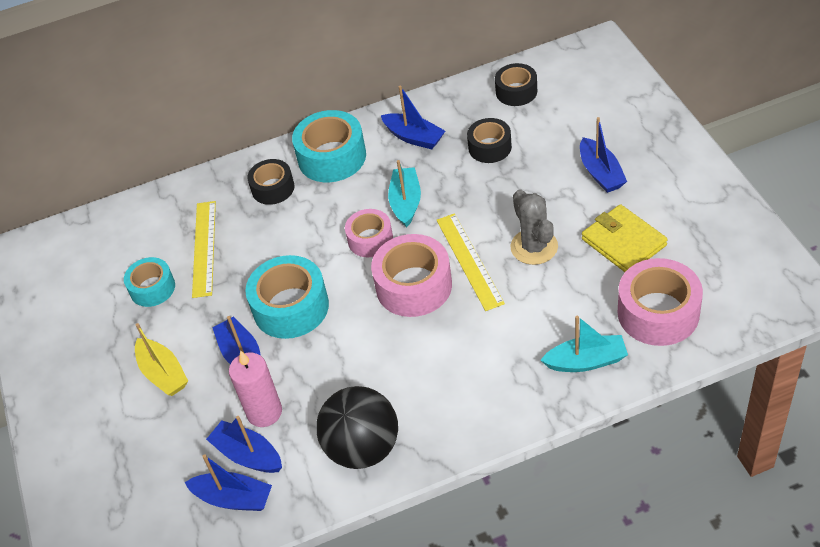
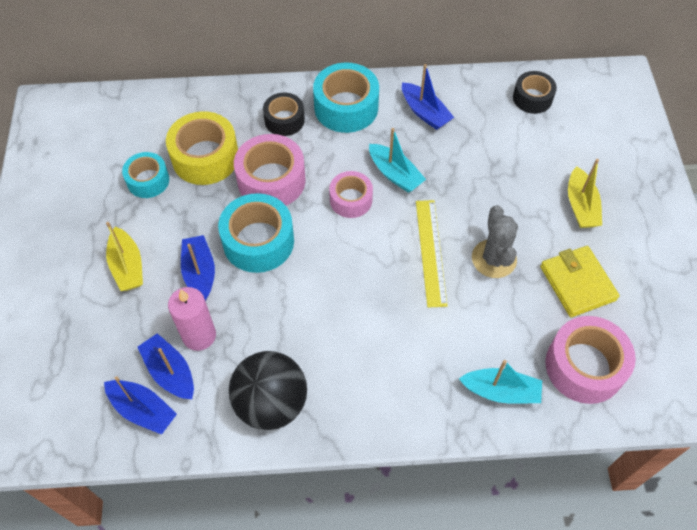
camera: 10 degrees right, 10 degrees up
(204, 248) = (205, 157): yellow ruler -> yellow tape
(406, 202) = (395, 174): turquoise boat -> turquoise boat turned 120 degrees clockwise
(414, 286) = (372, 259): pink tape -> pink tape (271, 180)
(490, 147) = (489, 145): black tape -> none
(601, 173) = (580, 206): blue boat -> yellow boat

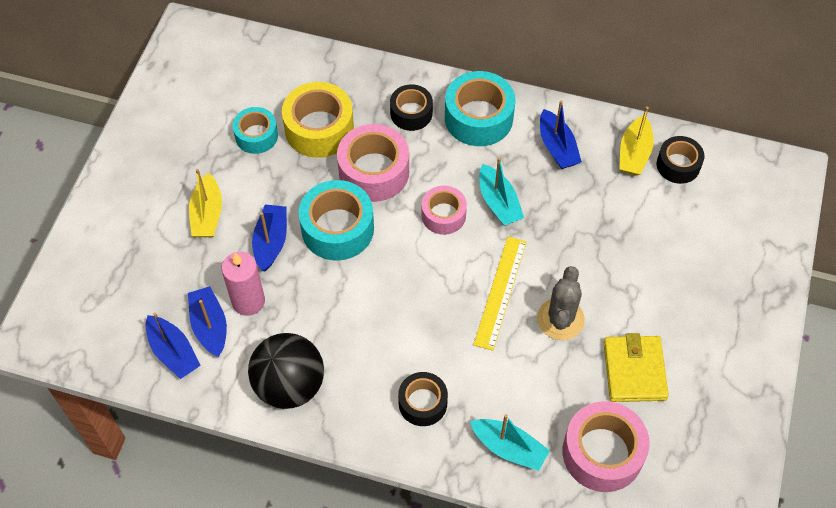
camera: 20 degrees right, 0 degrees up
(404, 376) = (423, 403): none -> black tape
(580, 206) = (675, 294): yellow boat -> yellow boat (634, 153)

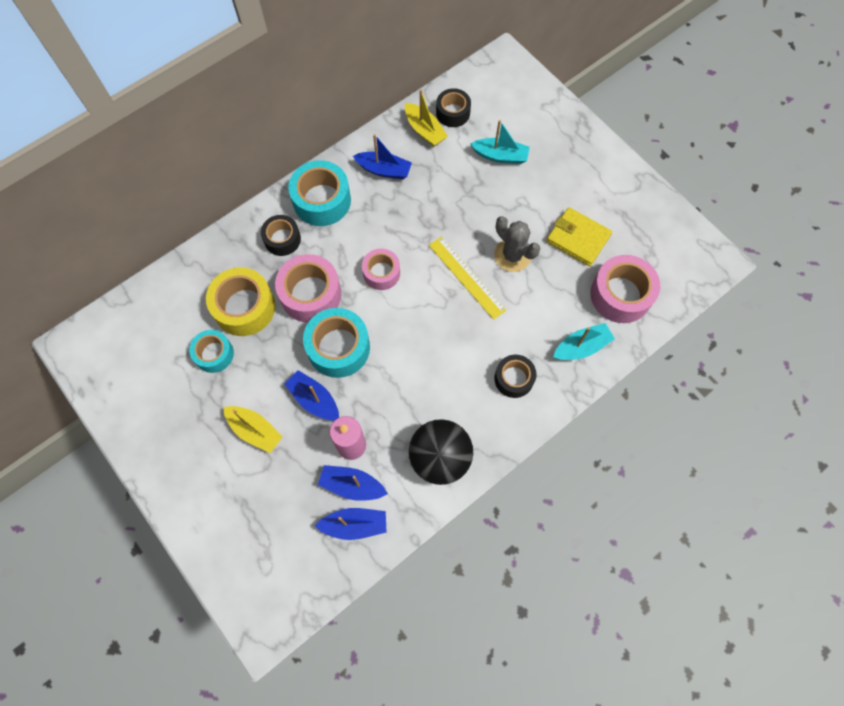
camera: 55 degrees left, 10 degrees up
(498, 202) = (398, 233): turquoise boat -> turquoise boat (500, 156)

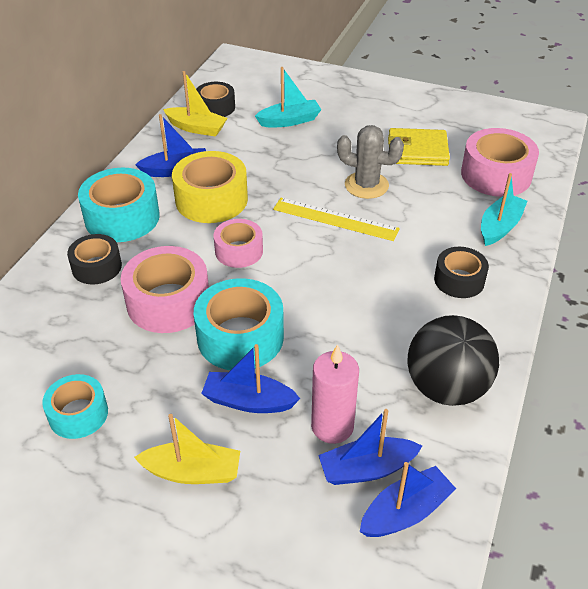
camera: 30 degrees left, 25 degrees down
(244, 307) = (90, 348): yellow tape -> yellow tape (211, 199)

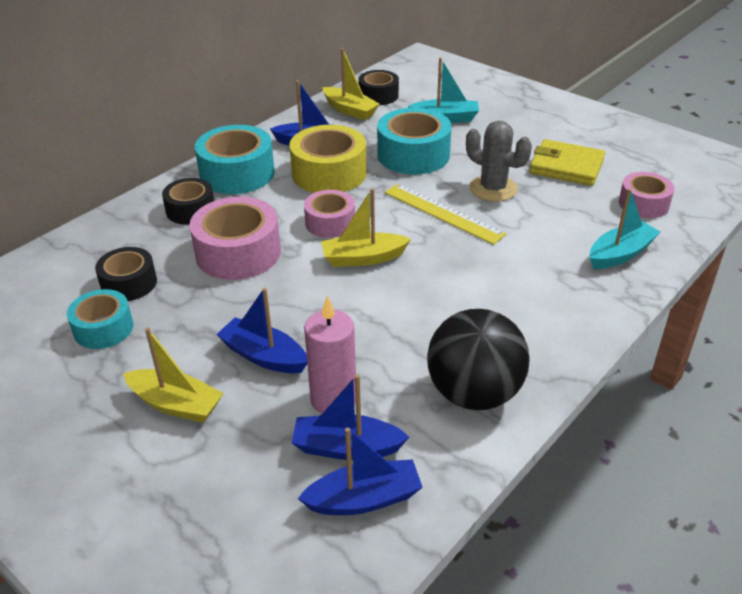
camera: 20 degrees right, 5 degrees down
(240, 337) = (288, 298): turquoise tape -> turquoise tape (413, 155)
(287, 280) = (363, 258): none -> yellow boat
(459, 280) = (545, 295): black tape -> black tape (129, 283)
(496, 175) = (643, 204): pink tape -> pink tape, size x0.62

